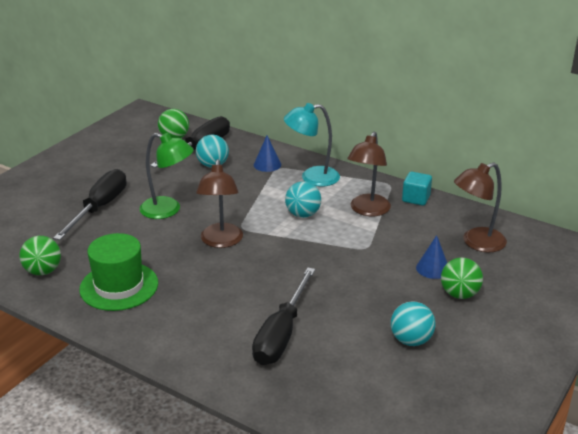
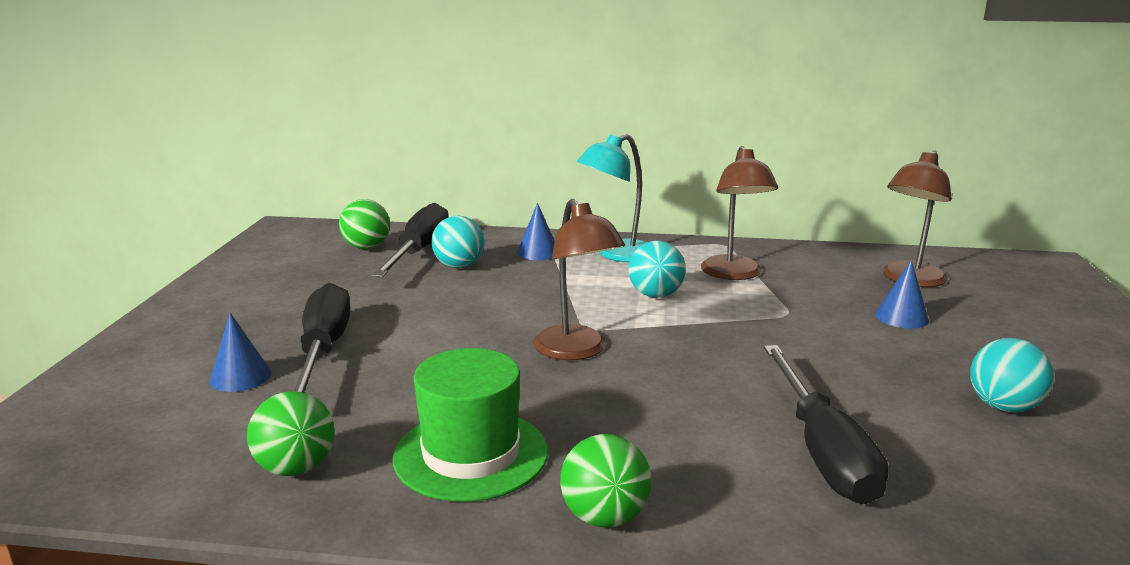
camera: 25 degrees left, 10 degrees down
(52, 214) = (240, 377): none -> blue cone
(168, 210) = (446, 330): green lamp -> none
(416, 198) = (775, 252): turquoise cube -> none
(459, 294) = (975, 337): green ball -> green ball (604, 517)

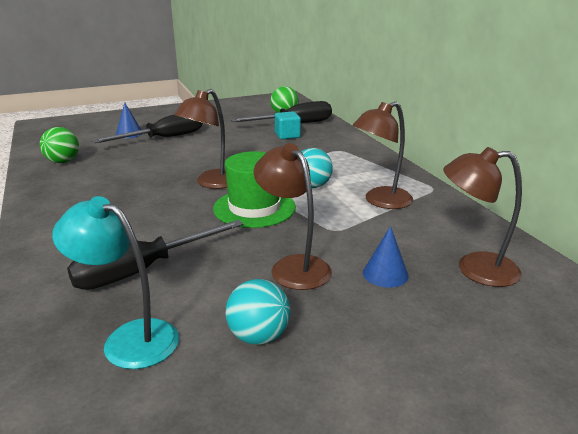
camera: 60 degrees right, 5 degrees up
(459, 266) = (287, 135): turquoise ball -> turquoise cube
(471, 454) = (89, 187): green hat -> green hat (254, 208)
(538, 252) = (333, 146): blue cone -> none
(604, 517) = (48, 225): green ball -> none
(616, 255) = (360, 163): turquoise lamp -> turquoise lamp (129, 338)
(862, 355) = (293, 266): none -> brown lamp

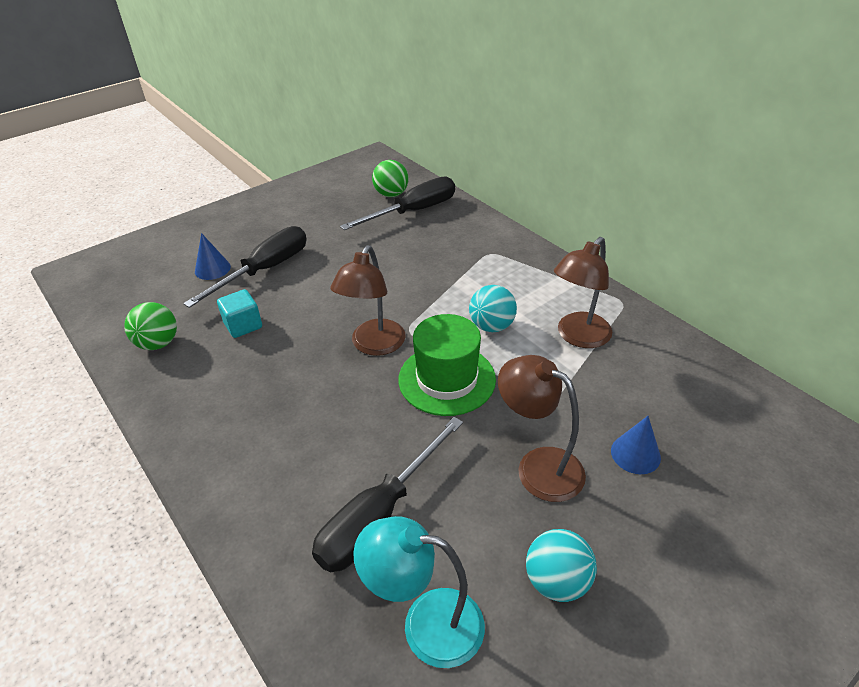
camera: 15 degrees left, 15 degrees up
(287, 135) = (416, 236): turquoise cube -> turquoise cube (243, 325)
(474, 269) = (716, 424): brown lamp -> none

